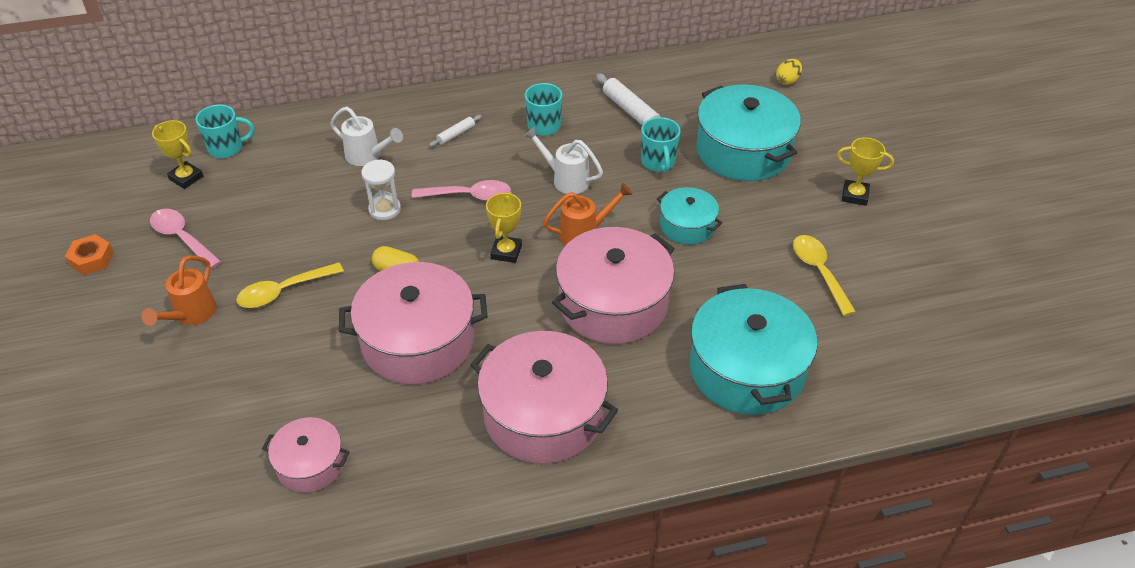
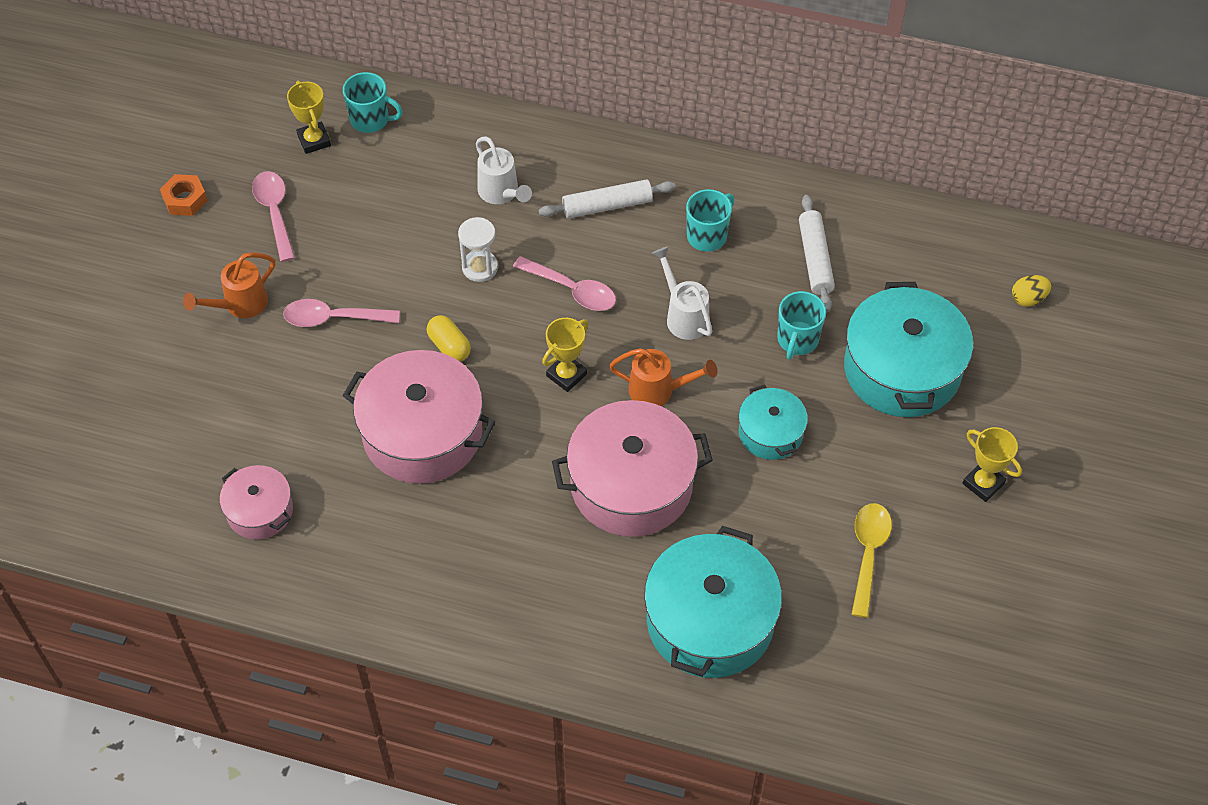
camera: 30 degrees right, 10 degrees up
(283, 291) = (333, 318): yellow spoon -> pink spoon
(456, 134) = (607, 206): white rolling pin -> white rolling pin, size x1.76
(543, 414) = (487, 568): pink pot -> none

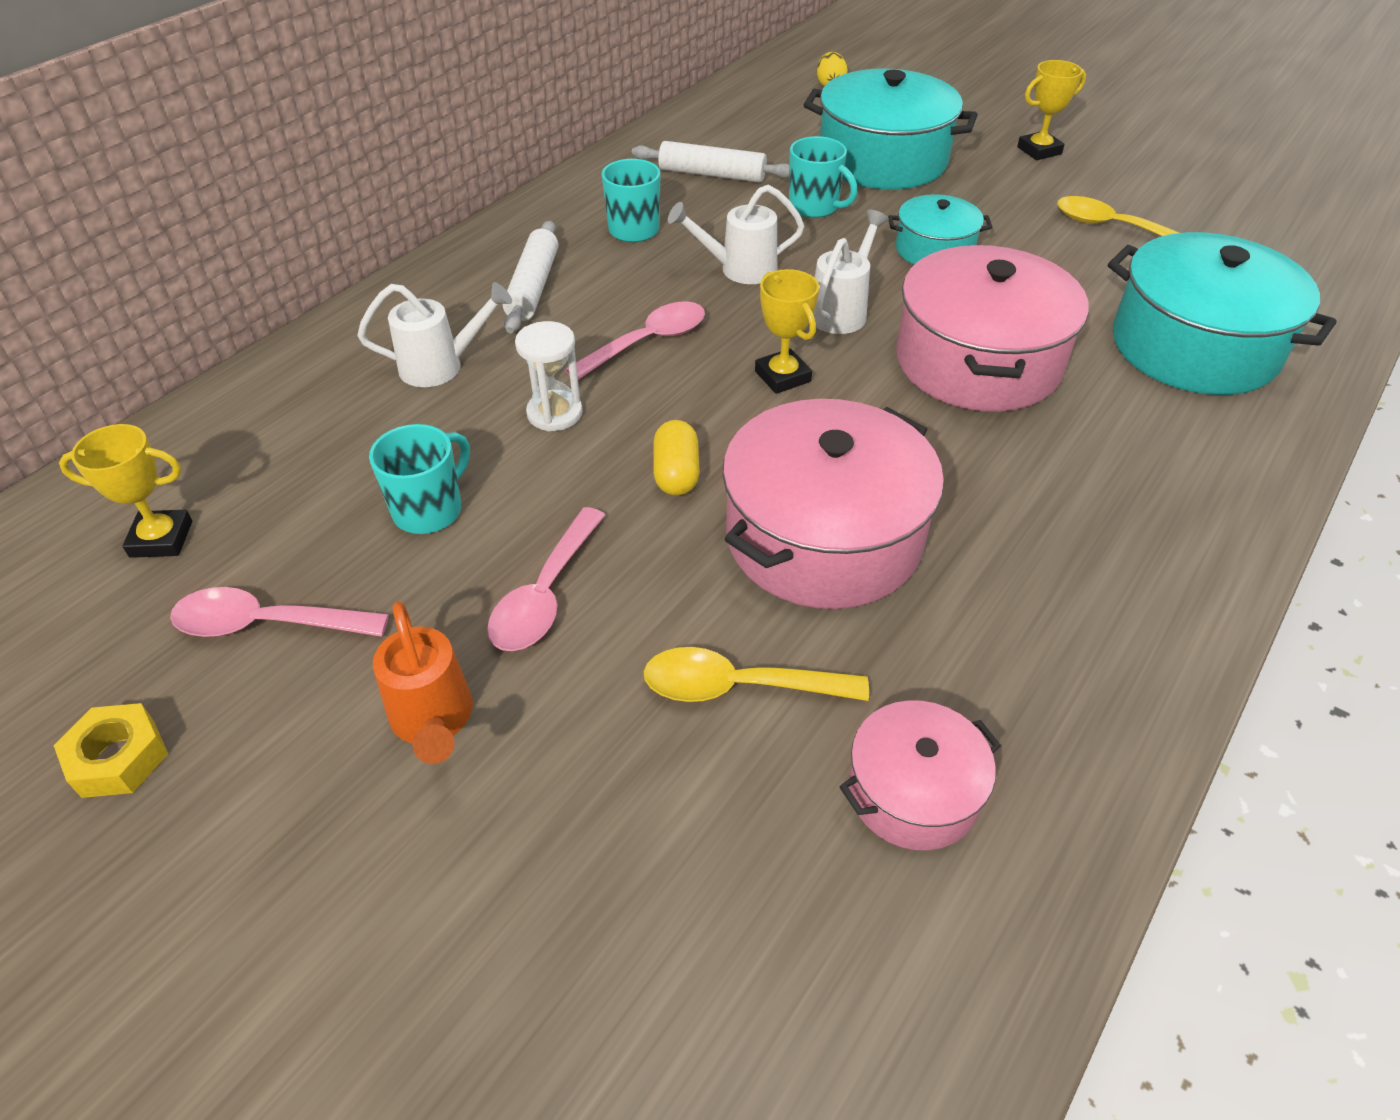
camera: 70 degrees left, 10 degrees down
(185, 199) = (118, 758): orange nut -> yellow nut
(300, 421) = (738, 687): none -> yellow spoon
(371, 120) = (186, 464): turquoise mug -> turquoise mug (429, 510)
(449, 346) = (676, 473): yellow capsule -> yellow capsule turned 75 degrees counterclockwise
(658, 391) = (841, 311): orange watering can -> white watering can

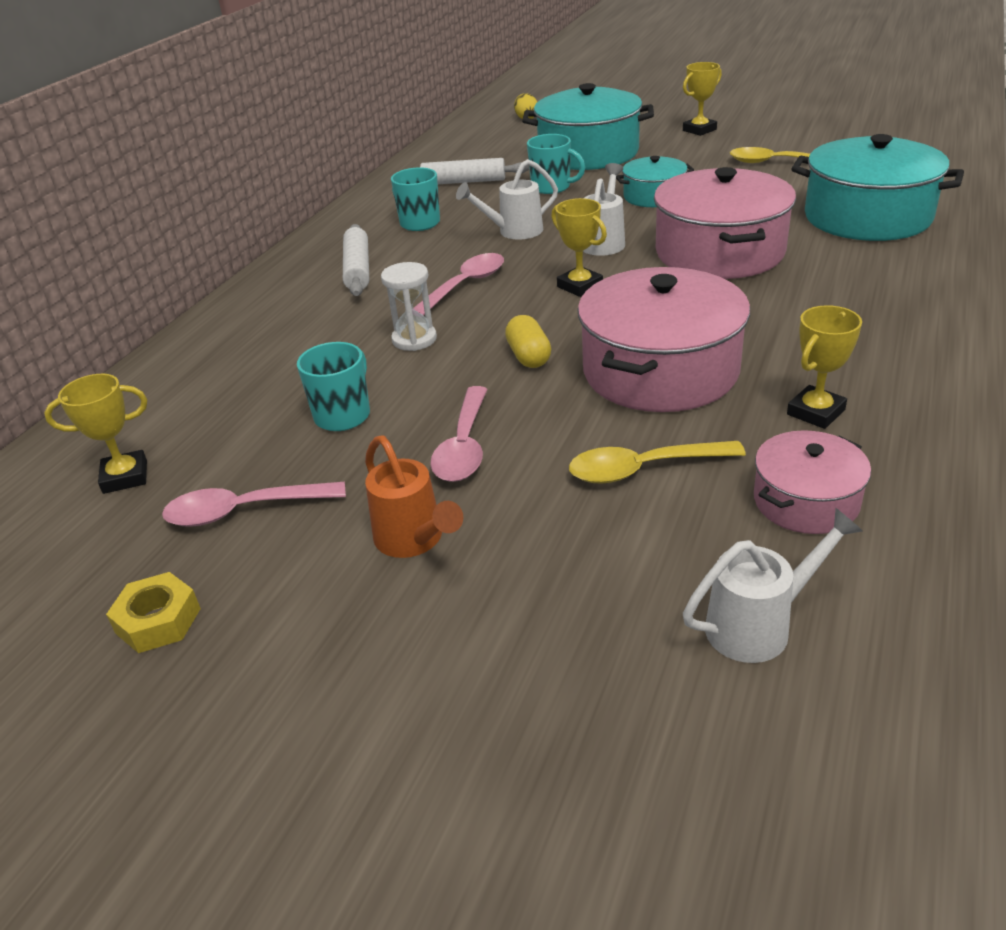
camera: 10 degrees left, 10 degrees down
(441, 366) = (307, 328): white watering can -> white watering can (758, 625)
(986, 654) = (815, 412): none -> yellow trophy

